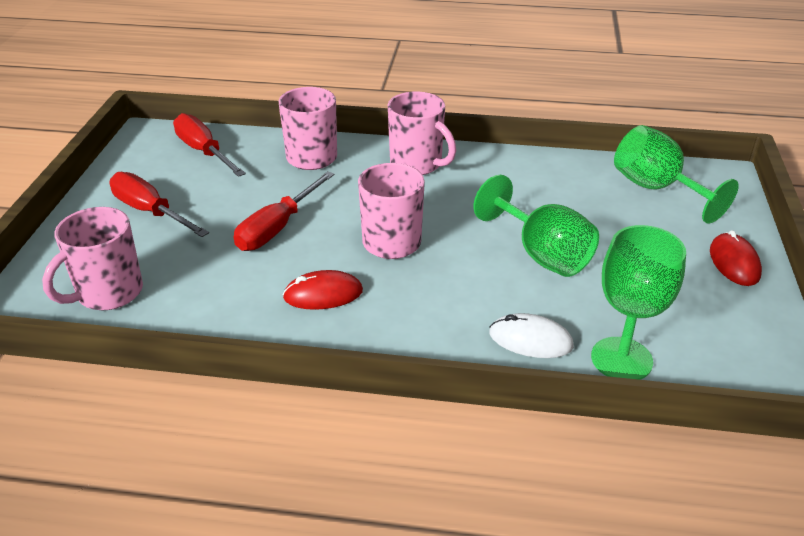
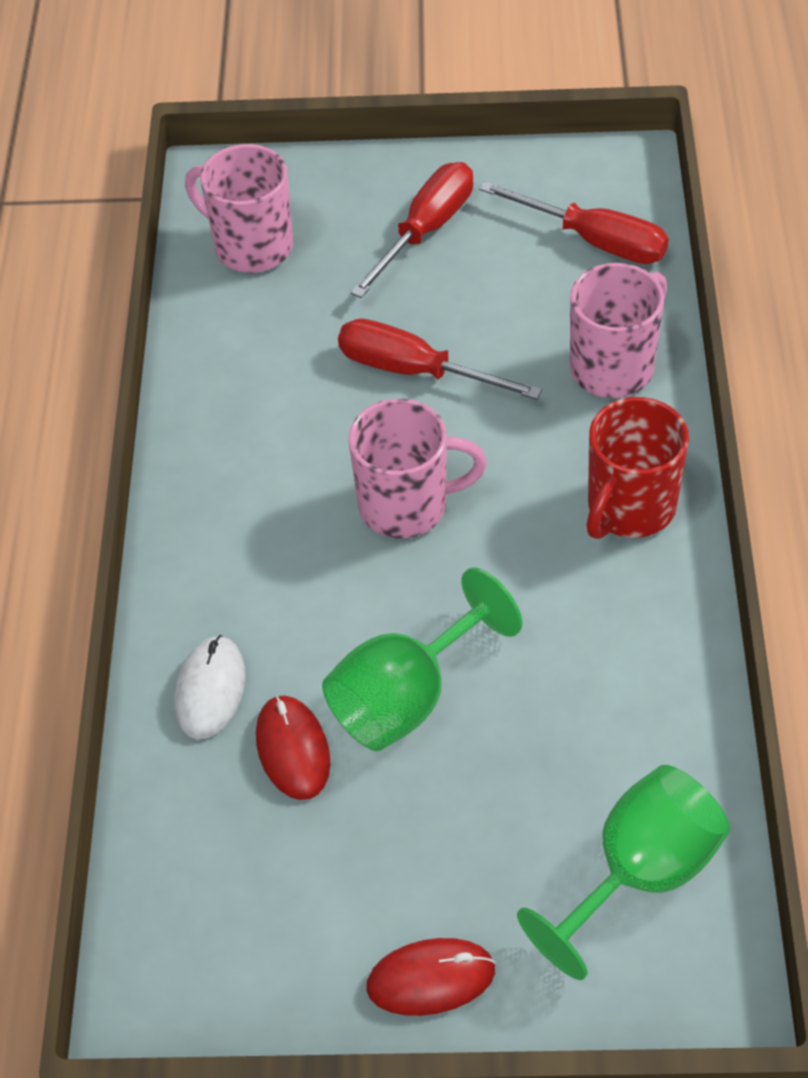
camera: 85 degrees right, 15 degrees up
(204, 152) = (594, 240): red screwdriver -> red screwdriver turned 75 degrees clockwise
(323, 294) = (276, 450): red mouse -> red mouse (293, 749)
(417, 164) = (629, 508): pink mug -> red mug
(621, 359) = (181, 799): green goblet -> none

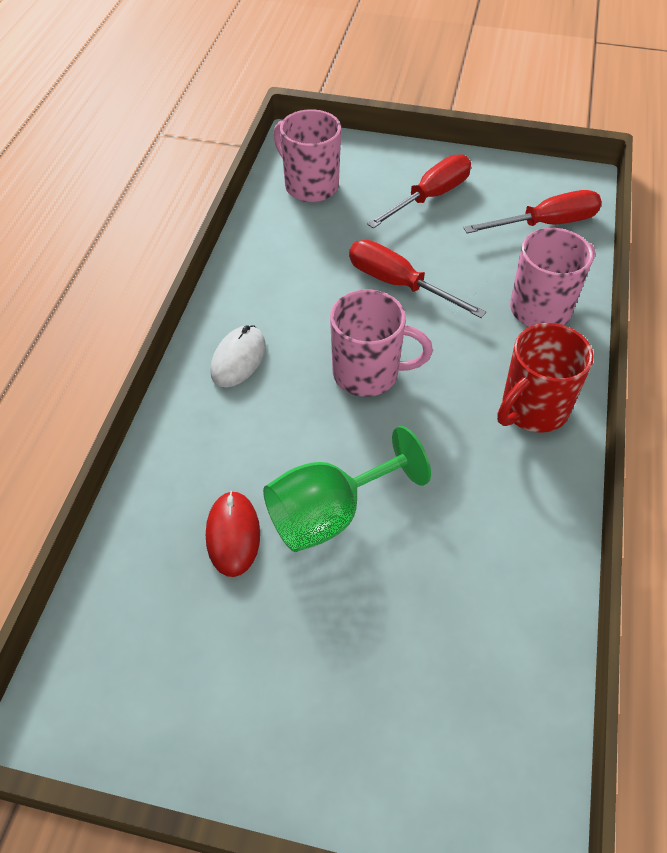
camera: 10 degrees right, 0 degrees up
(210, 689) = (186, 475): white mouse -> white mouse (238, 359)
(431, 979) = (285, 753): red mouse -> none
(594, 240) = (546, 224): red screwdriver -> red screwdriver turned 60 degrees counterclockwise
(639, 874) = (480, 704): green goblet -> none

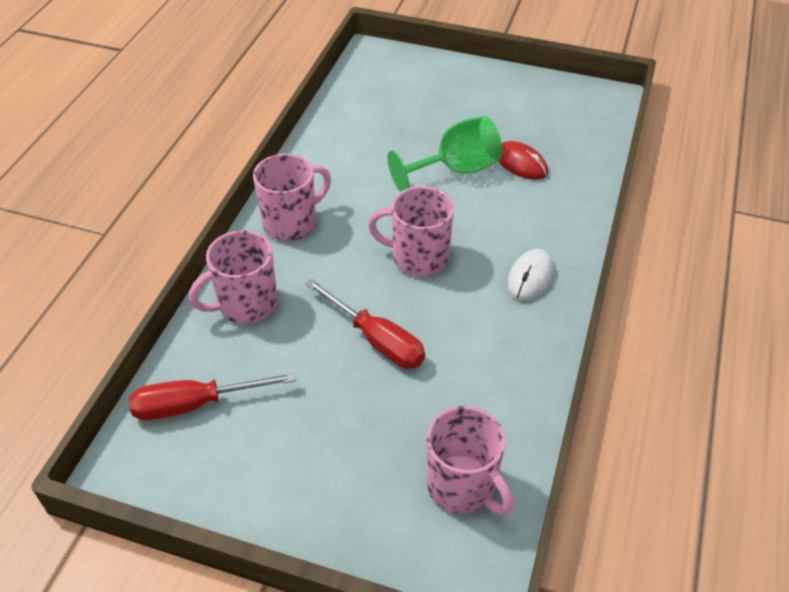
camera: 175 degrees left, 5 degrees down
(233, 535) = (520, 163): red mouse -> red mouse turned 45 degrees counterclockwise
(430, 197) = (316, 456): red screwdriver -> none
(533, 409) = (291, 223): red mug -> pink mug

